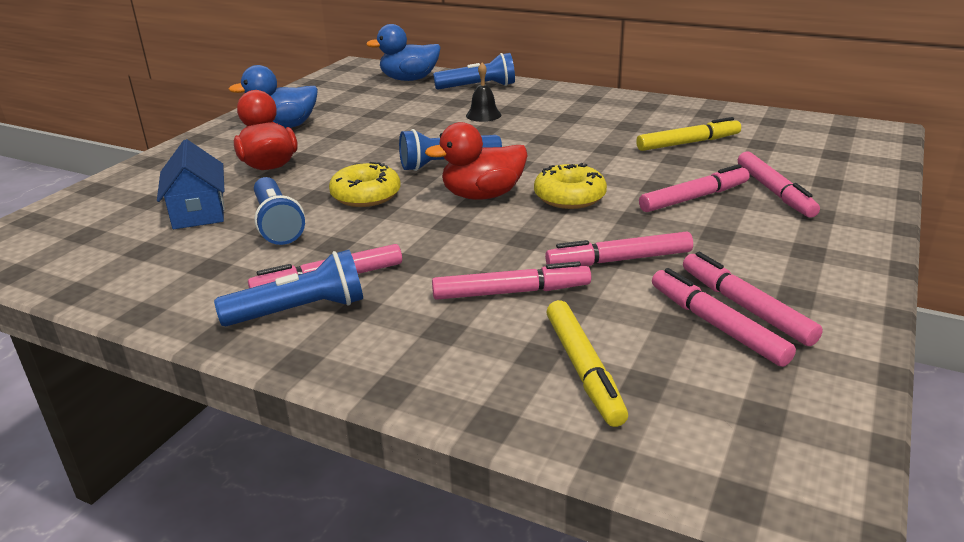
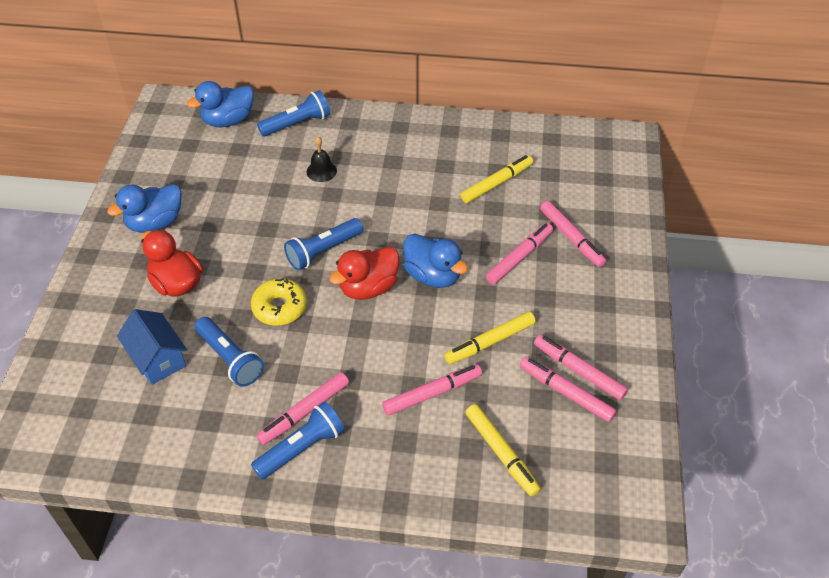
camera: 20 degrees left, 20 degrees up
(569, 197) = (432, 276): yellow donut -> blue duck
(619, 260) = (490, 342): pink marker -> yellow marker

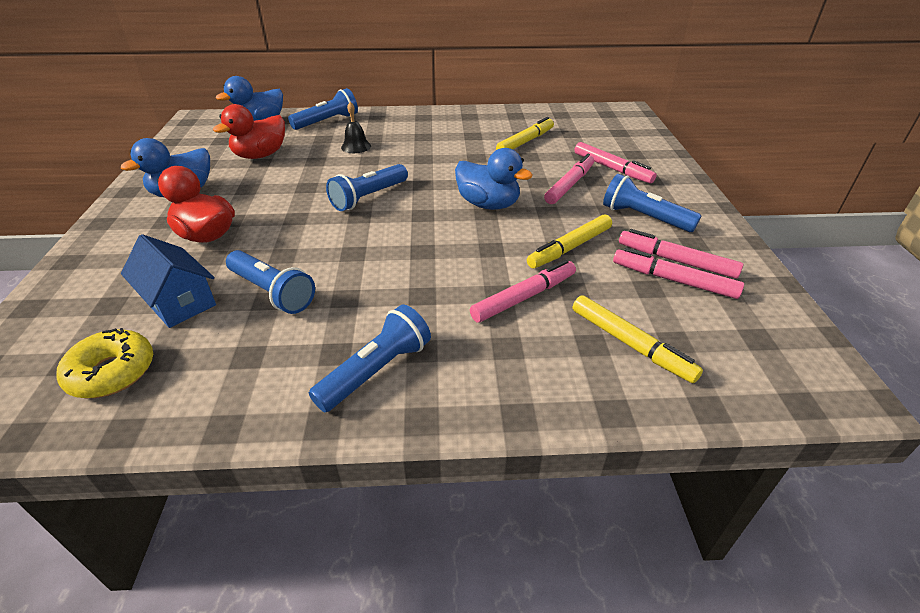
camera: 10 degrees left, 10 degrees down
(279, 307) = (327, 243): yellow donut -> yellow donut (112, 372)
(304, 412) = (373, 333): pink marker -> none
(368, 288) = (423, 219): red duck -> red duck (260, 155)
(573, 312) = (644, 217): none -> blue flashlight

